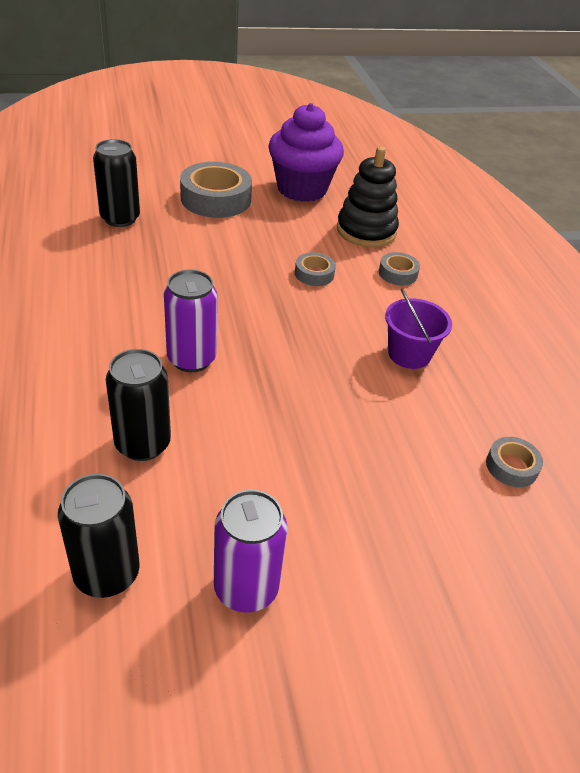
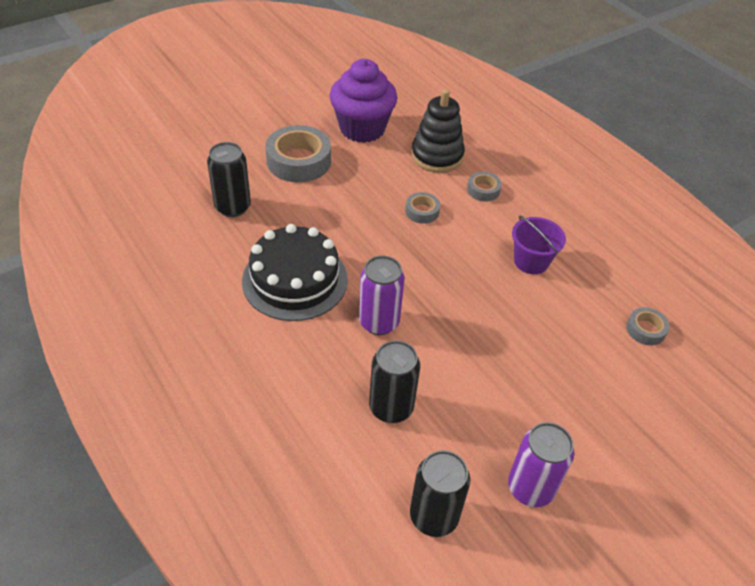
camera: 20 degrees left, 5 degrees up
(132, 295) = (295, 280): none -> black cake

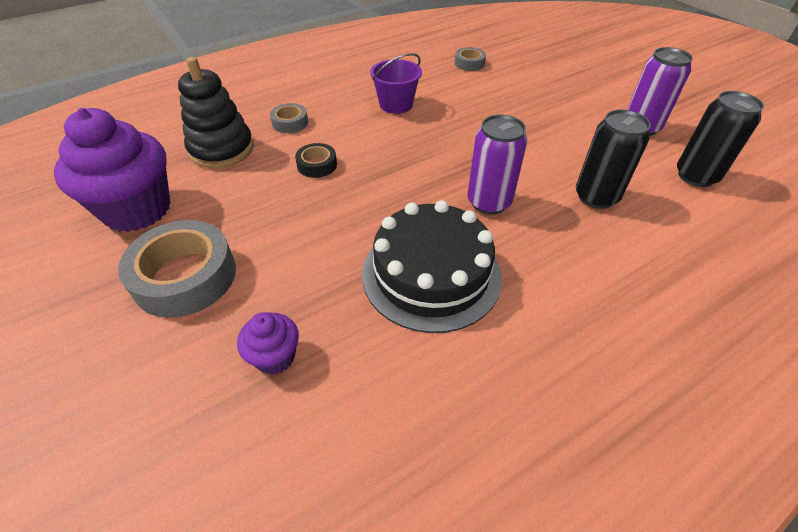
camera: 85 degrees left, 0 degrees up
(233, 207) = (275, 357): black can -> purple cupcake
(422, 211) = (317, 165): grey tape -> black tape

